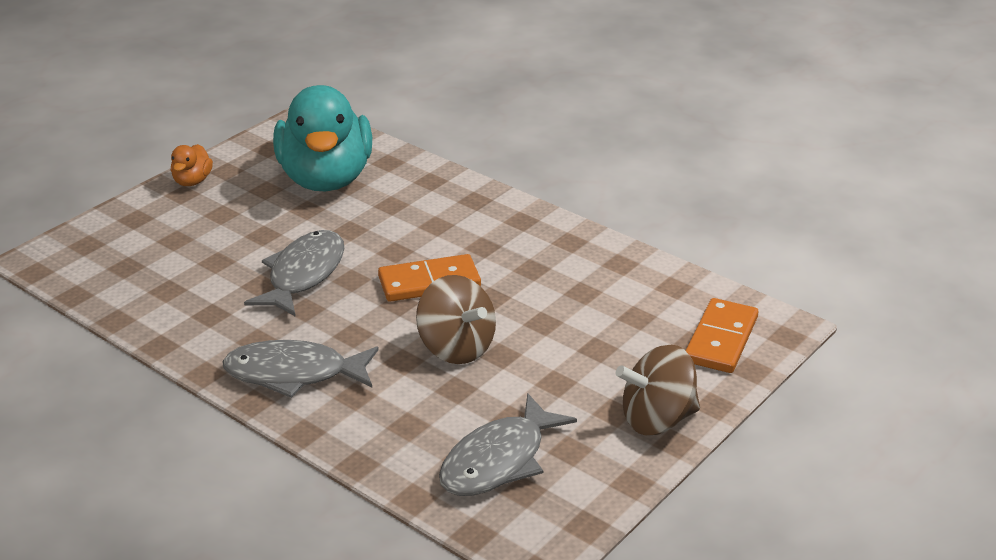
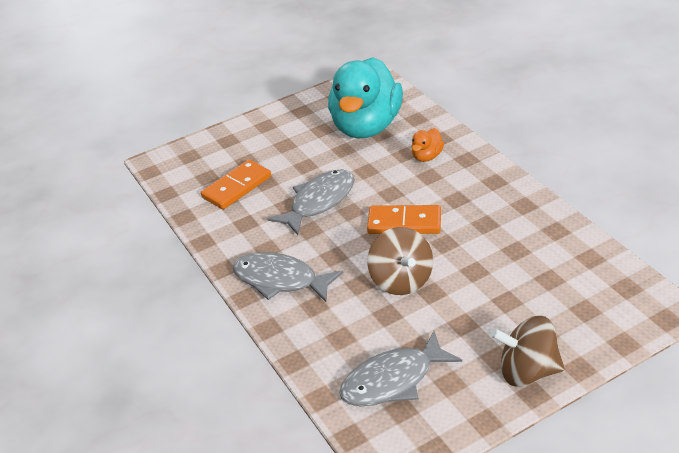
camera: 25 degrees right, 5 degrees up
(192, 181) = (276, 116): orange duck -> orange duck (427, 156)
(721, 339) = (609, 311): orange domino -> orange domino (237, 187)

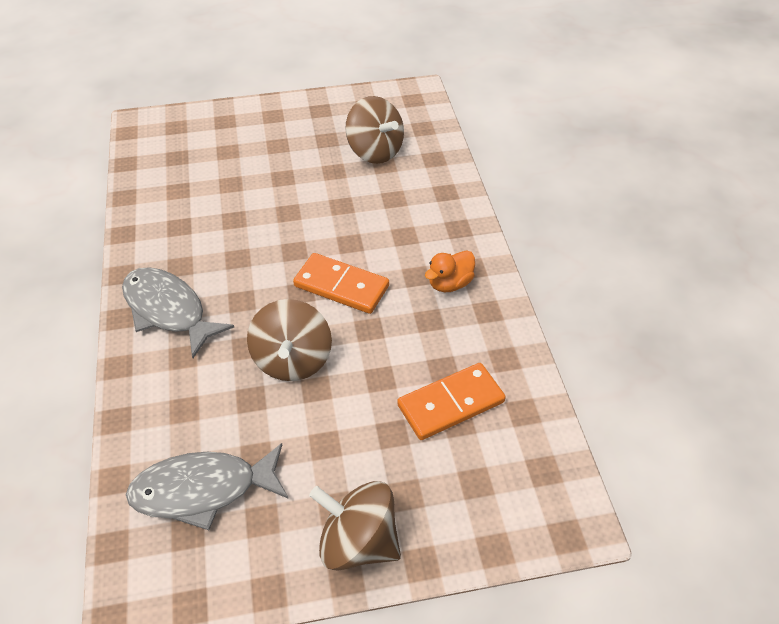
camera: 15 degrees right, 10 degrees up
(237, 187) = (198, 180): orange domino -> orange domino (451, 404)
(319, 202) = (268, 227): grey fish -> none
(366, 127) = (375, 151): turquoise duck -> brown spinning top
(427, 156) = (416, 210): orange duck -> orange duck (450, 283)

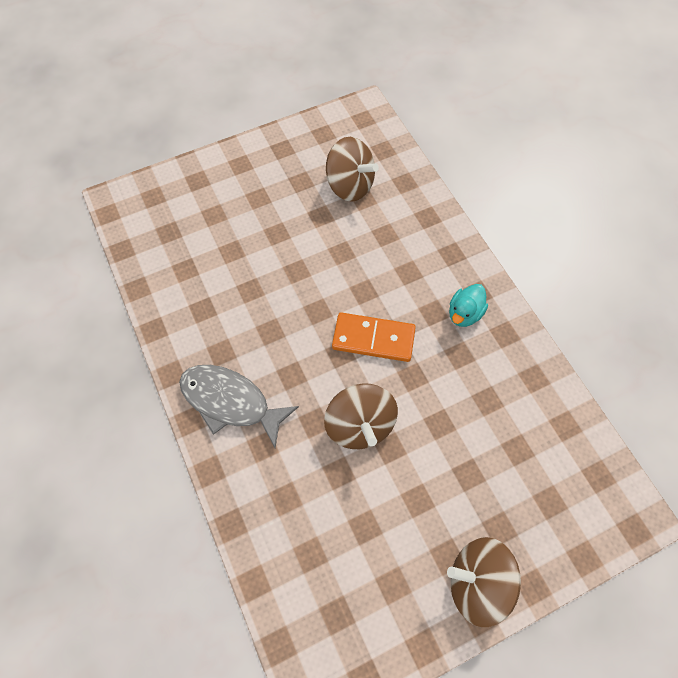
camera: 15 degrees left, 15 degrees up
(203, 490) = (333, 571): grey fish -> none
(450, 283) = (464, 313): orange duck -> turquoise duck
(451, 404) = (506, 433): orange domino -> none

